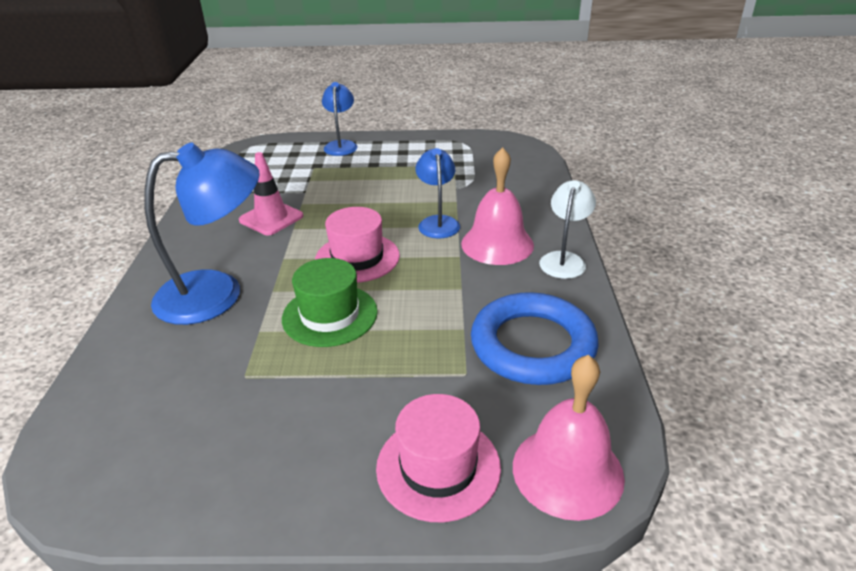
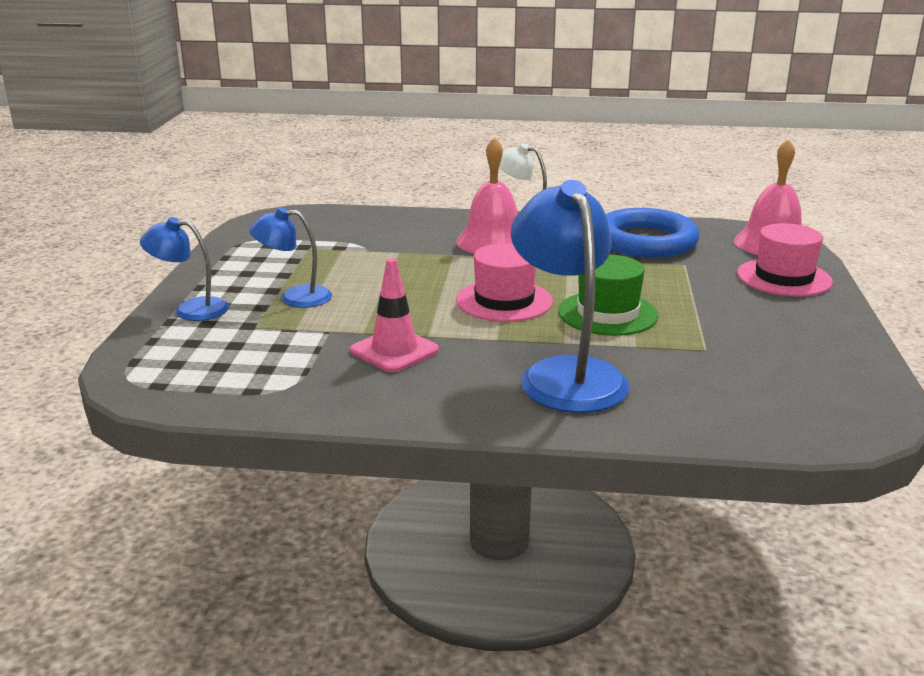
camera: 85 degrees left, 10 degrees down
(438, 222) = (441, 262): blue lamp -> blue lamp (294, 297)

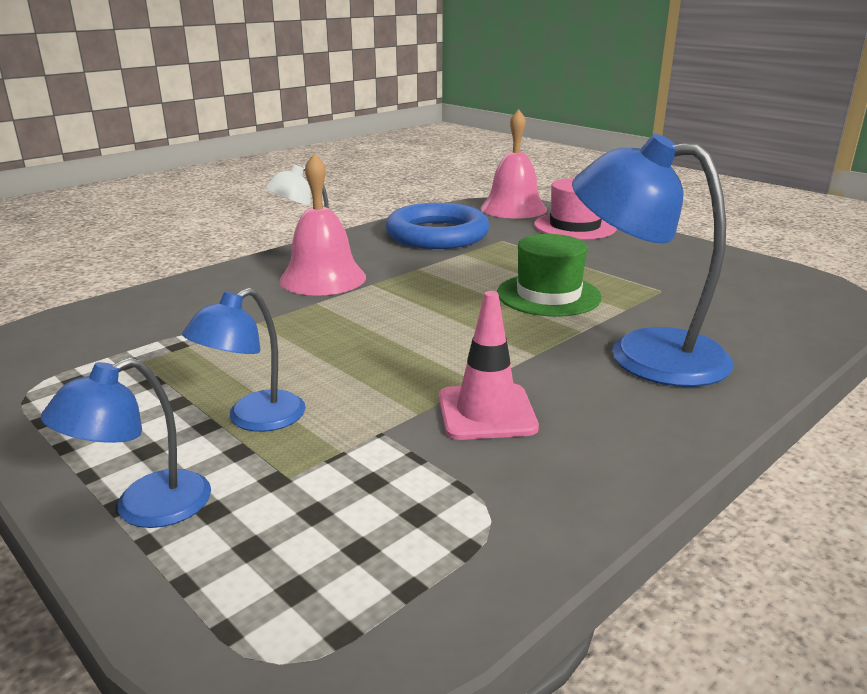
camera: 50 degrees left, 0 degrees up
(504, 301) = (457, 321): pink hat -> none

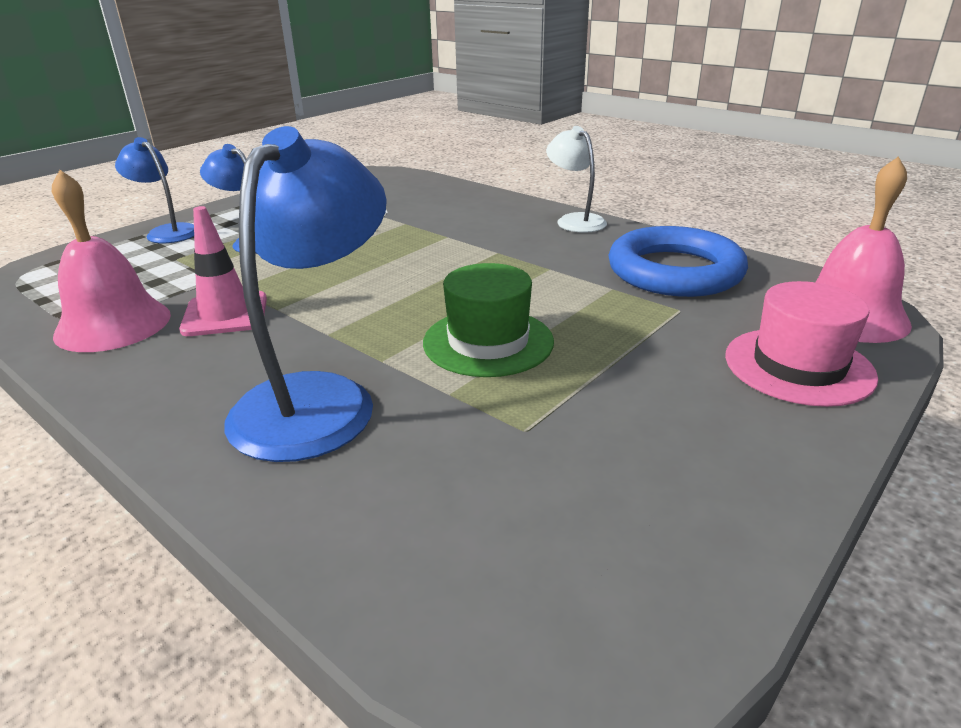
camera: 85 degrees right, 5 degrees up
(323, 278) = (507, 233): pink bell -> pink bell (113, 324)

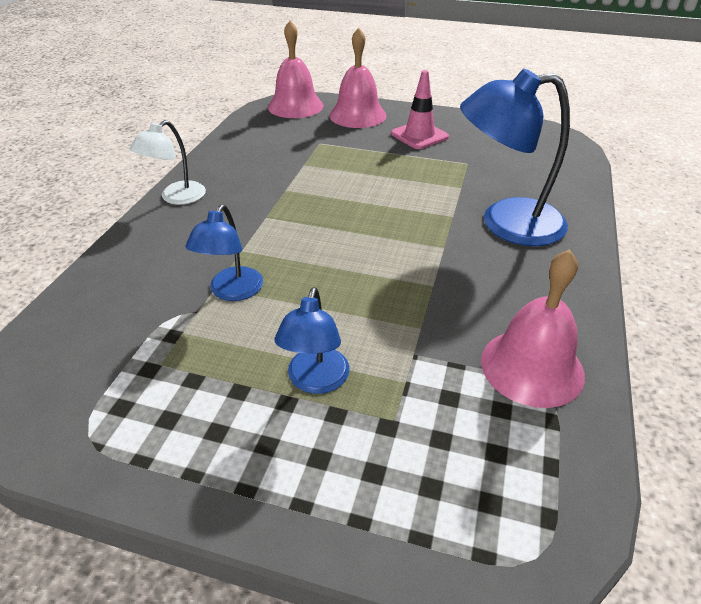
camera: 115 degrees left, 10 degrees up
(167, 232) = (325, 495): blue lamp -> blue lamp (232, 292)
(225, 314) = (462, 309): pink traffic cone -> pink traffic cone (419, 135)
(488, 342) = (402, 189): green hat -> none
(675, 271) = (264, 149): blue ring -> none
(798, 366) = (357, 115): pink hat -> pink bell

